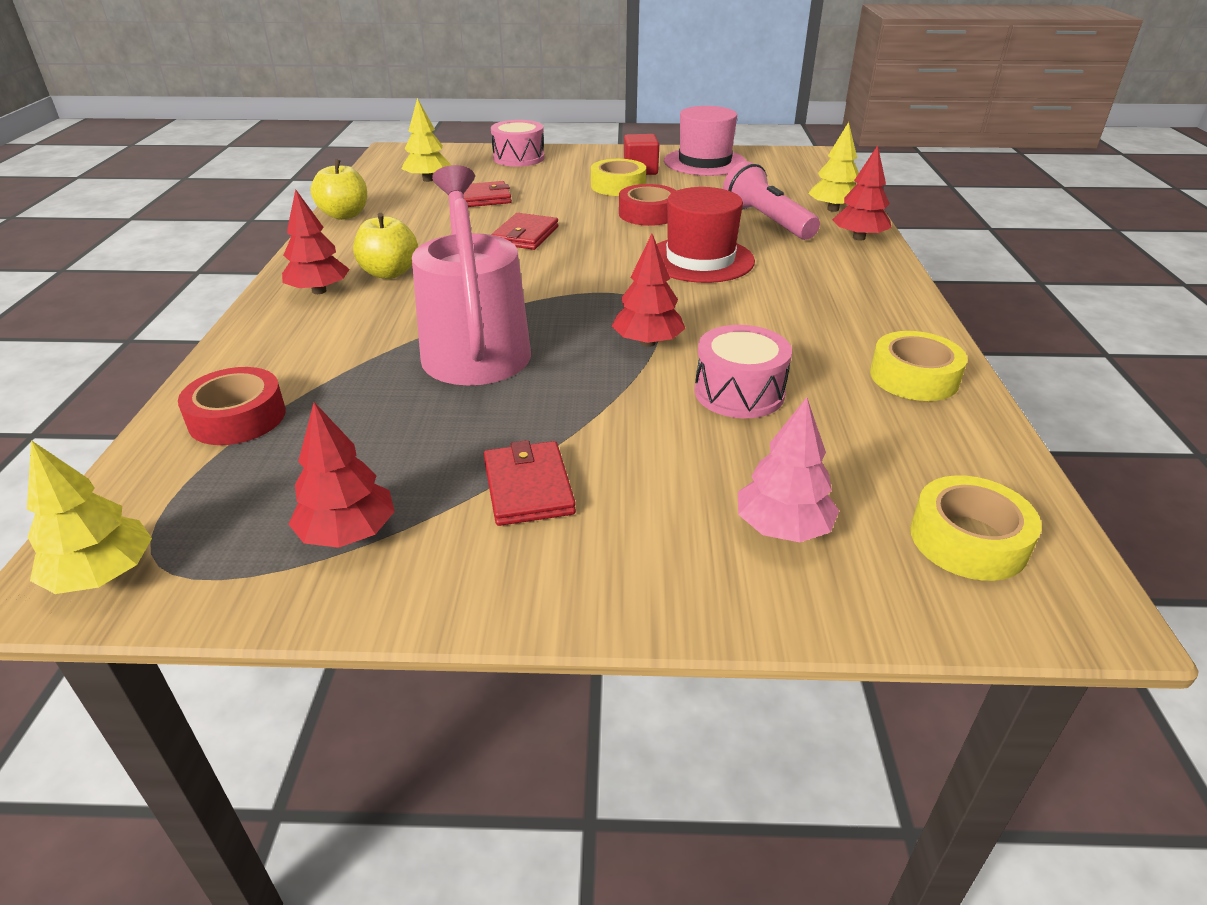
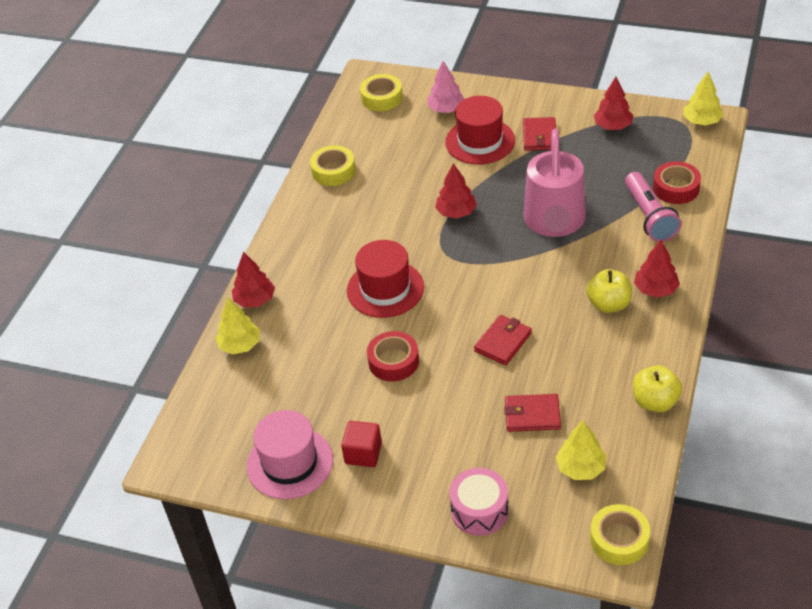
camera: 160 degrees left, 10 degrees up
(618, 186) = (398, 420): yellow tape -> yellow tape (619, 539)
(661, 461) = (480, 141): none -> red hat
(739, 392) = (425, 172): pink drum -> none
(767, 221) = (305, 334): pink flashlight -> pink flashlight (649, 217)

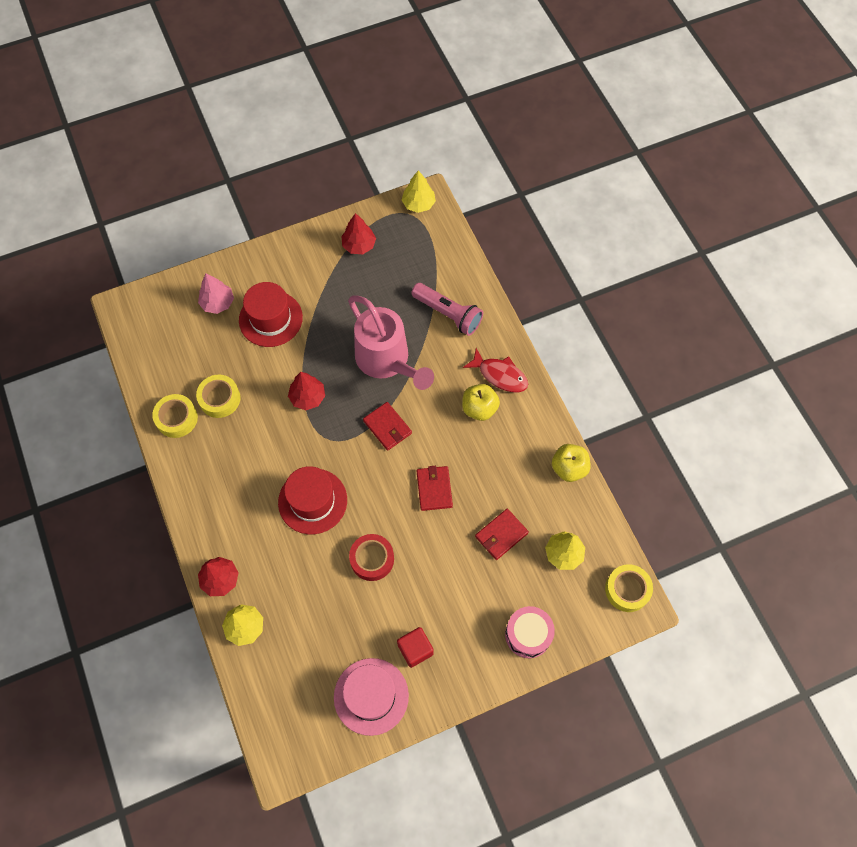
camera: 45 degrees left, 20 degrees up
(382, 98) = (154, 322): yellow tape -> yellow tape (219, 399)
(539, 136) = (312, 287): red wallet -> red wallet (387, 427)
(655, 289) = (500, 375): red tree -> red fish
(676, 188) = (446, 277): red tape -> none

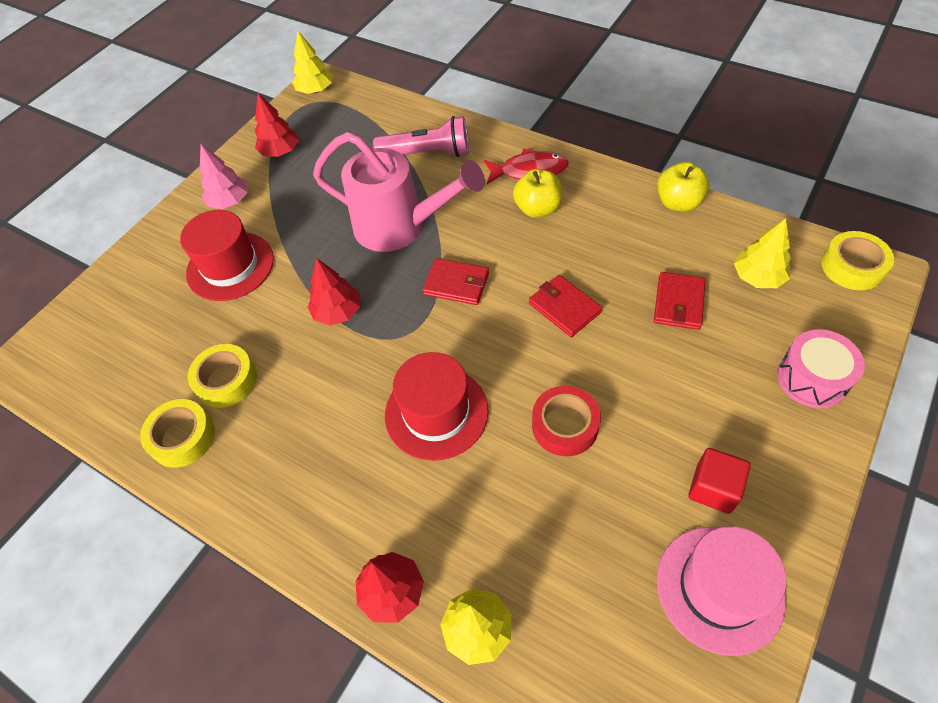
camera: 30 degrees left, 10 degrees down
(218, 303) = (151, 288): pink tree -> pink tree (230, 201)

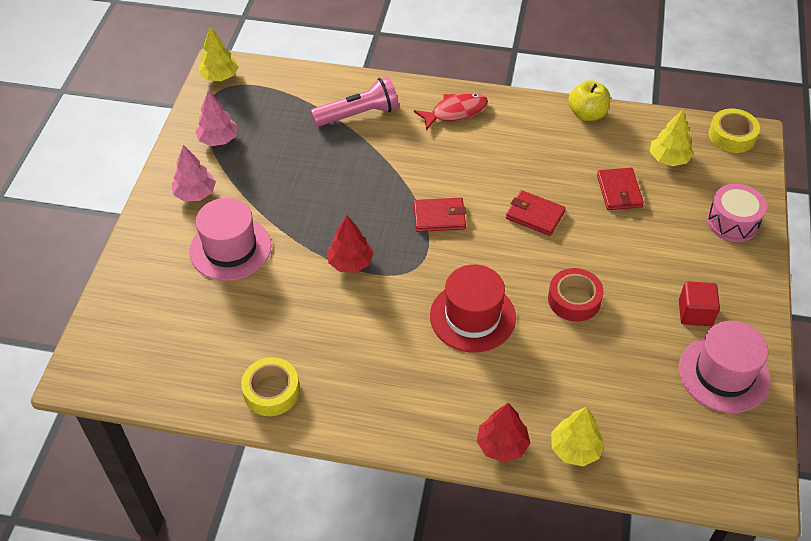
camera: 25 degrees left, 5 degrees down
(226, 380) = (283, 339): yellow tape -> none
(230, 266) = (230, 248): red hat -> pink hat
(280, 152) = (218, 139): red tree -> pink tree
(400, 227) = (367, 182): pink watering can -> none
(537, 209) = (477, 142): yellow apple -> none

